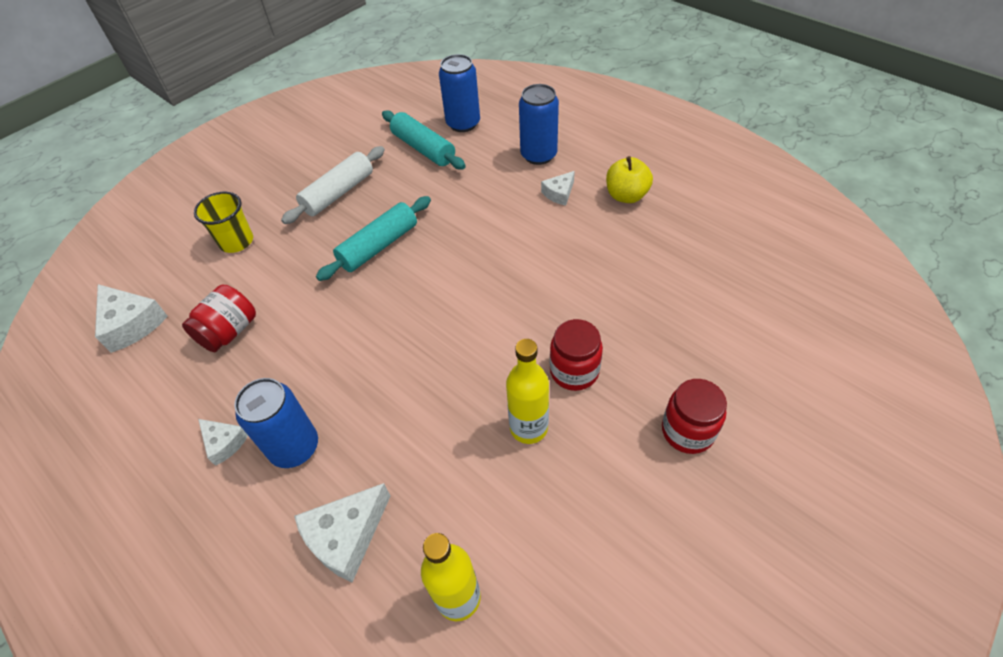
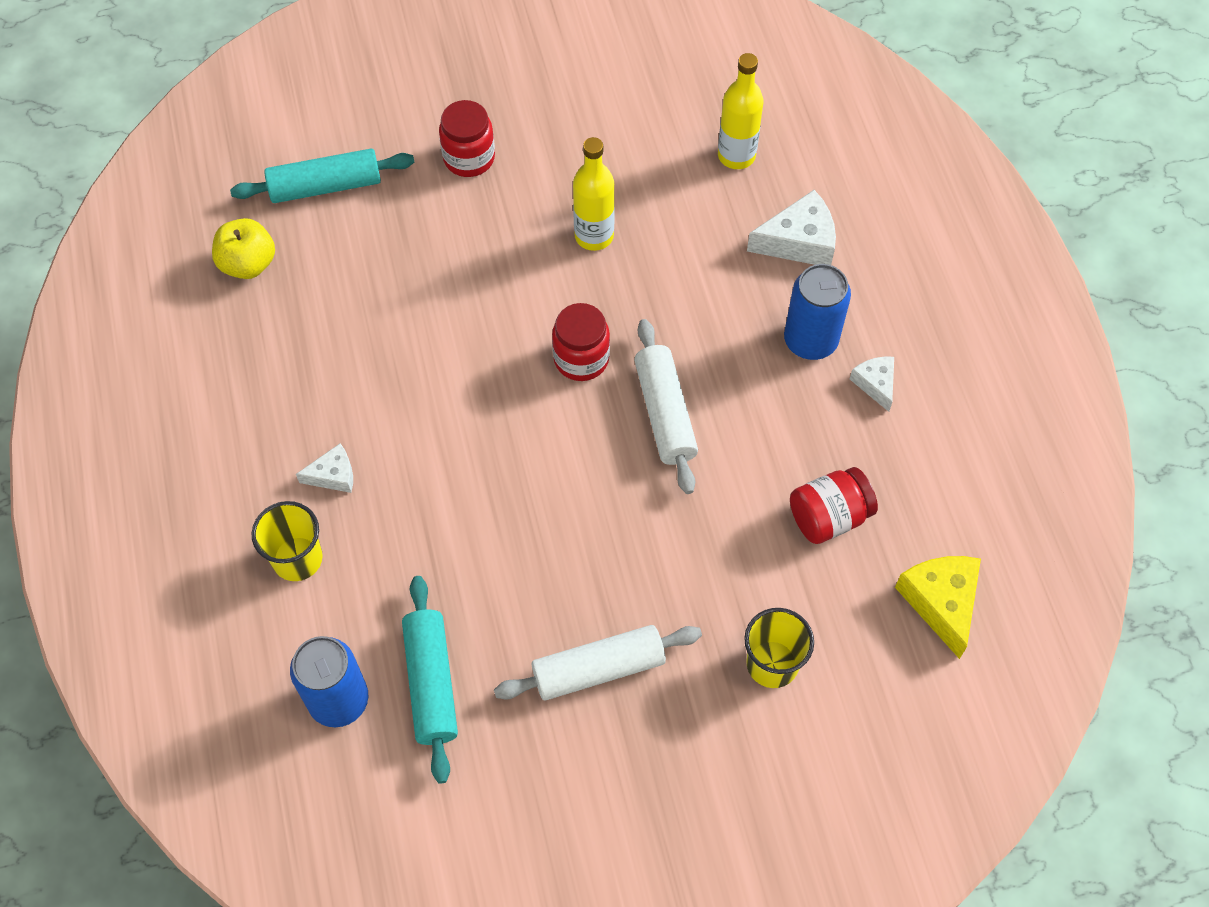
camera: 150 degrees left, 10 degrees up
(131, 324) = (941, 602): white cheese -> yellow cheese
(379, 246) = (600, 535): turquoise rolling pin -> turquoise rolling pin (325, 186)
(382, 331) = (664, 413): none -> white rolling pin
(538, 155) = (297, 559): blue can -> yellow cup
(574, 371) = (513, 258): red jar -> red jar (581, 359)
(626, 196) = (264, 419): yellow apple -> yellow apple (248, 263)

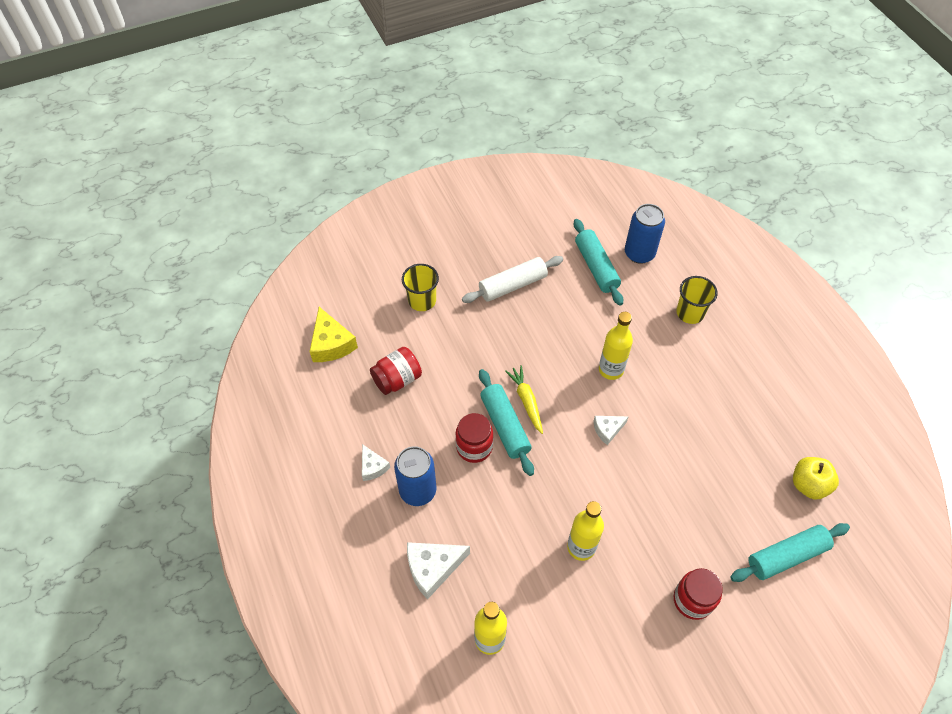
camera: 170 degrees right, 5 degrees down
(333, 475) = (690, 359): white cheese -> white cheese (607, 430)
(471, 477) = (611, 370): none -> yellow bottle
(581, 359) = (566, 453): red jar -> red jar (474, 447)
(622, 447) = (526, 401): none -> yellow carrot
(664, 413) = (505, 426): white rolling pin -> turquoise rolling pin

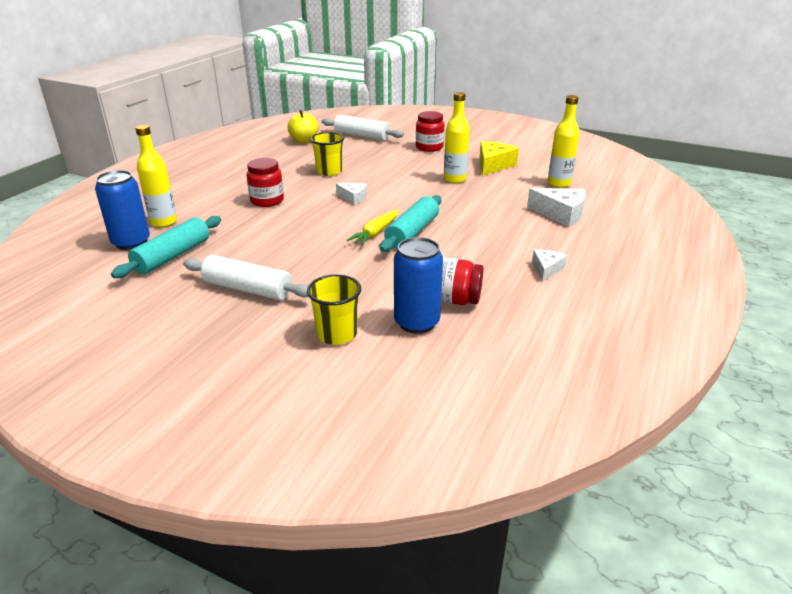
camera: 130 degrees left, 25 degrees down
(331, 344) = (479, 365): yellow cheese -> yellow cheese (493, 165)
(418, 491) = (525, 242): blue can -> blue can (416, 322)
(474, 447) = (451, 236): red jar -> red jar (267, 201)
(611, 370) = (294, 213): yellow bottle -> yellow bottle (164, 222)
(690, 313) = (191, 203): yellow cup -> yellow cup (329, 171)
(786, 556) = (362, 136): turquoise rolling pin -> white rolling pin

